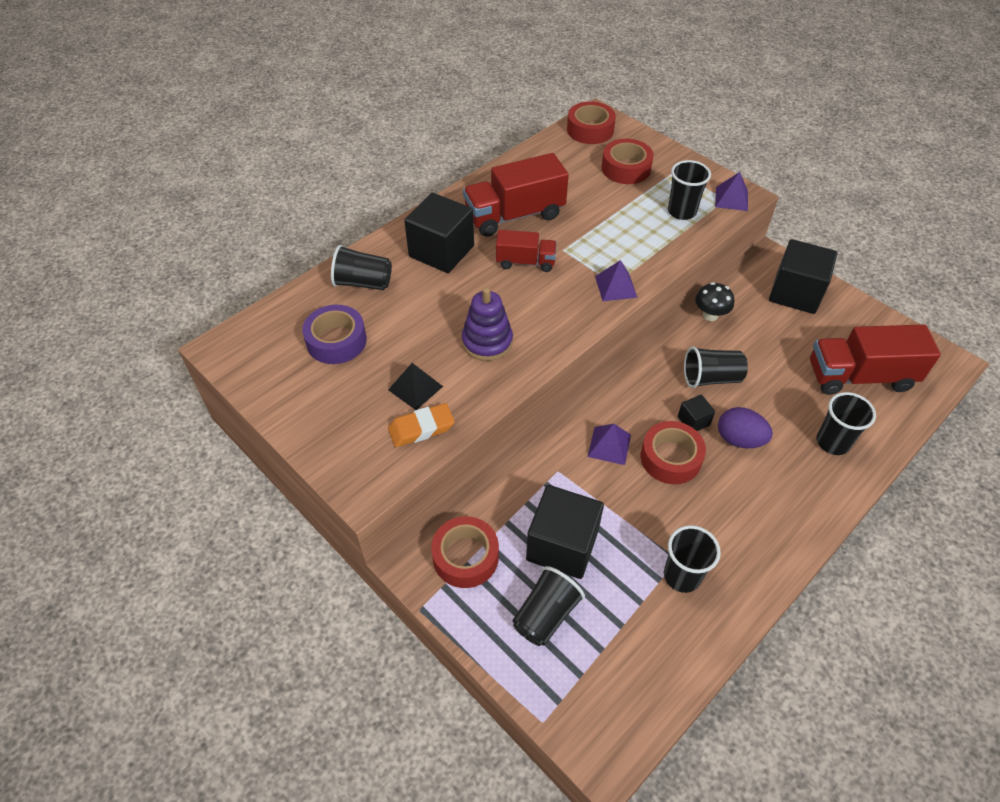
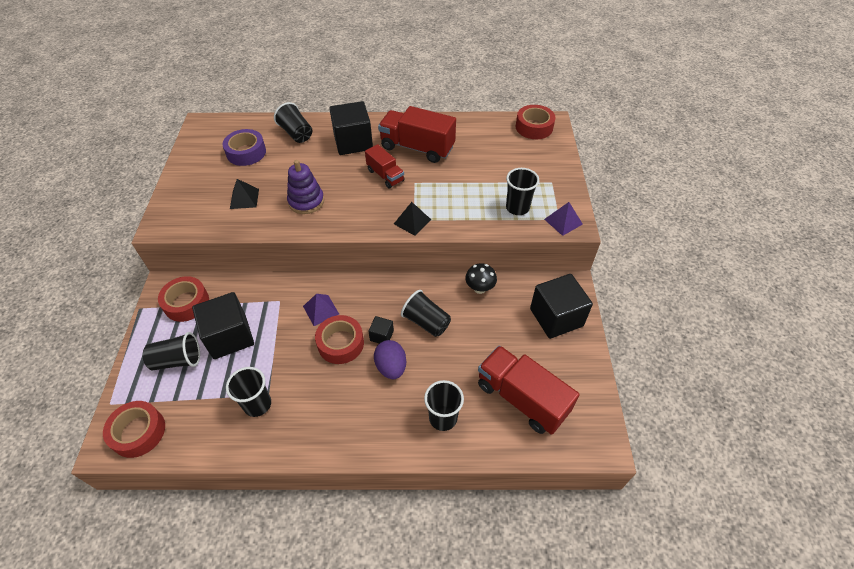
camera: 45 degrees right, 0 degrees up
(421, 428) = (219, 219): orange eraser -> none
(615, 286) = (412, 221): purple pyramid -> black pyramid
(626, 168) = (521, 162): red tape -> red tape (138, 432)

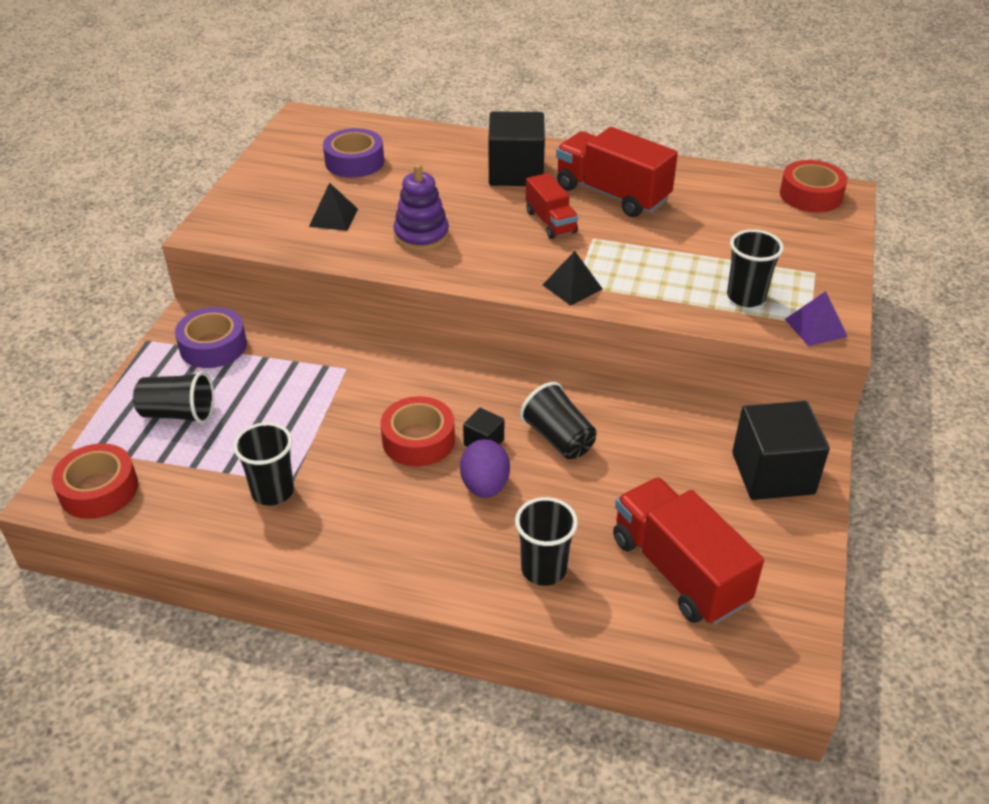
camera: 15 degrees right, 10 degrees down
(186, 303) = (213, 346): red tape -> purple tape
(230, 336) = (260, 399): black cube -> none
(296, 133) = (435, 149): black cup -> none
(321, 310) = (402, 391): purple pyramid -> none
(479, 288) = (658, 410): black mushroom -> none

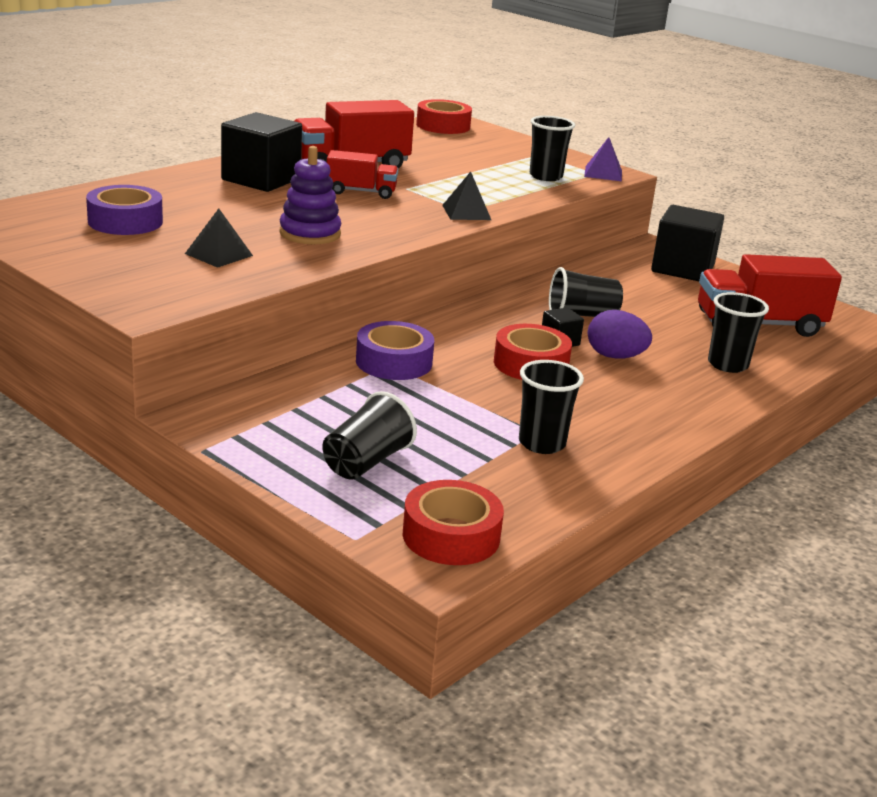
camera: 65 degrees left, 15 degrees down
(213, 346) = (266, 417): purple tape -> purple tape (394, 362)

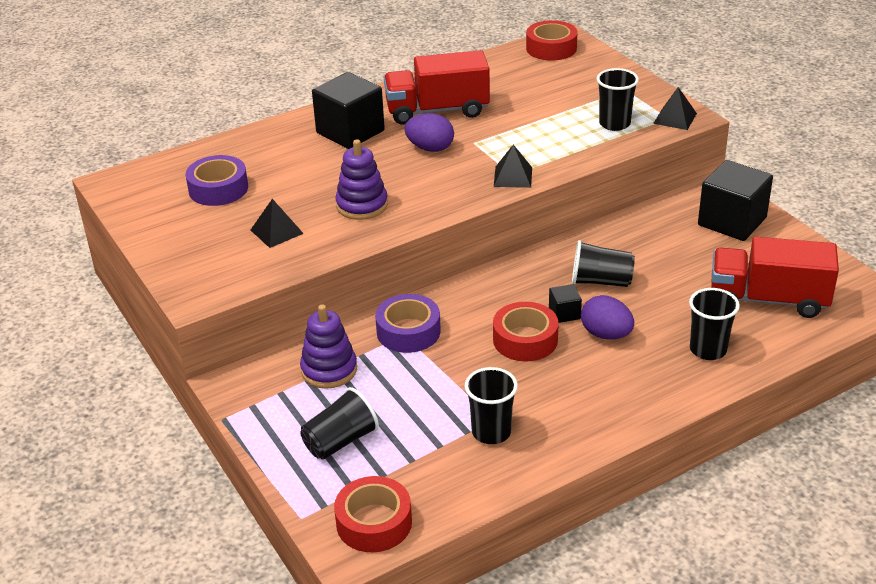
camera: 20 degrees right, 10 degrees up
(316, 399) = (329, 370): none -> purple stacking toy
(361, 192) = (430, 148): red truck -> purple egg
(603, 173) = (675, 118): purple pyramid -> black pyramid

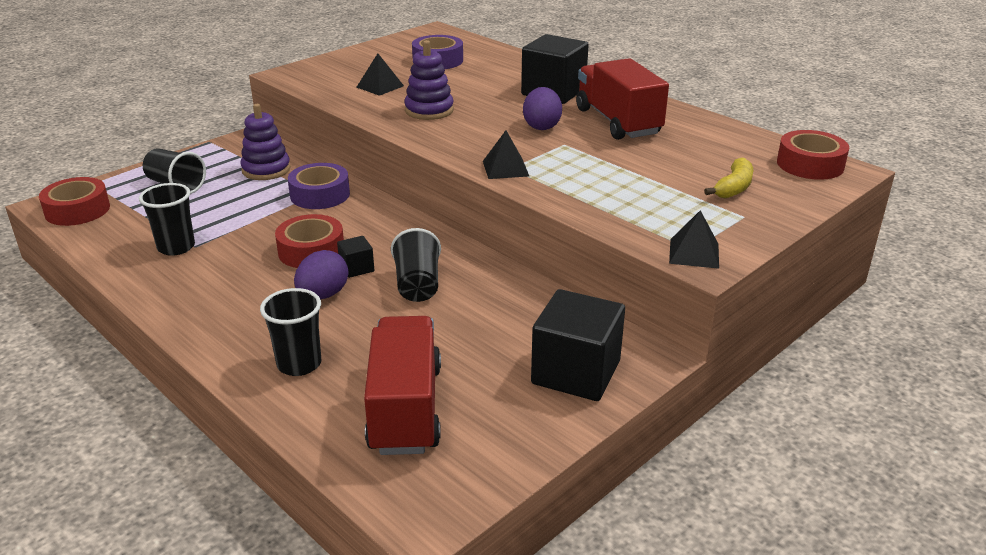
camera: 75 degrees right, 5 degrees down
(580, 84) = (733, 188): none -> yellow banana
(614, 124) = (652, 214): black cup -> none

